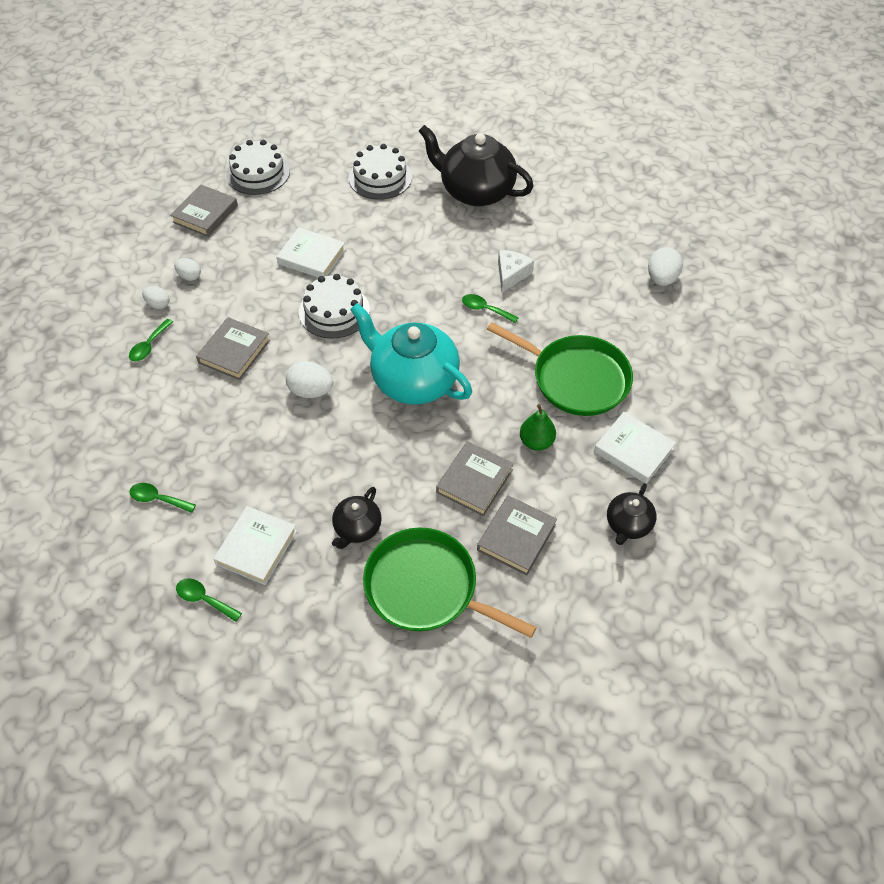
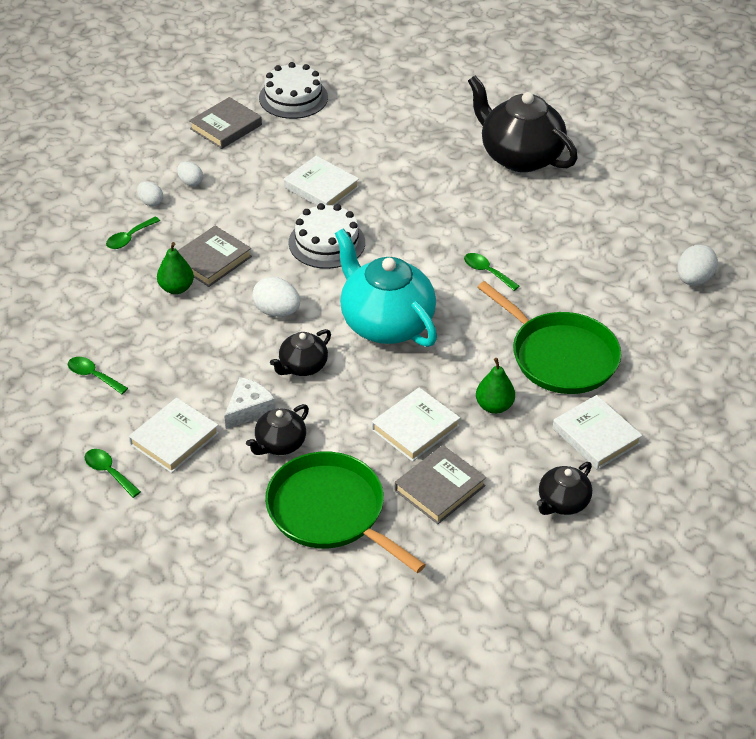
camera: 15 degrees right, 10 degrees down
(210, 388) = (176, 288): none -> green pear
(352, 442) = (302, 367): none -> black teapot
(380, 177) = (421, 125): white cake -> none
(474, 481) = (415, 428): grey book -> white book
(511, 274) = (528, 243): white cheese -> white cheese (249, 409)

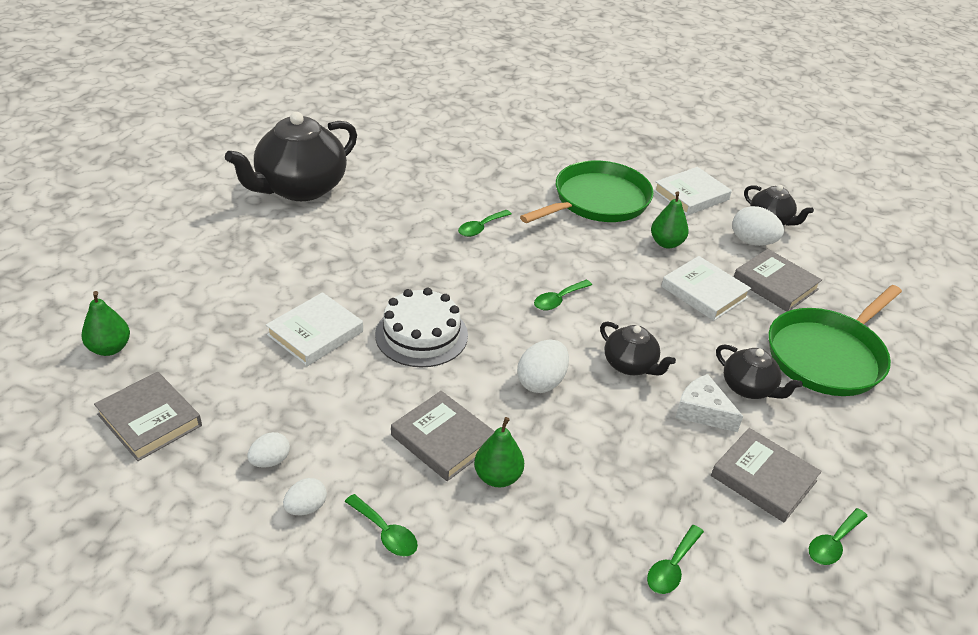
camera: 90 degrees left, 5 degrees down
(174, 439) = (763, 478): white book -> grey book
(293, 97) = (110, 348): white cake -> green pear
(385, 323) = (558, 300): turquoise teapot -> green spoon
(693, 279) = (498, 124): white egg -> white egg (752, 242)

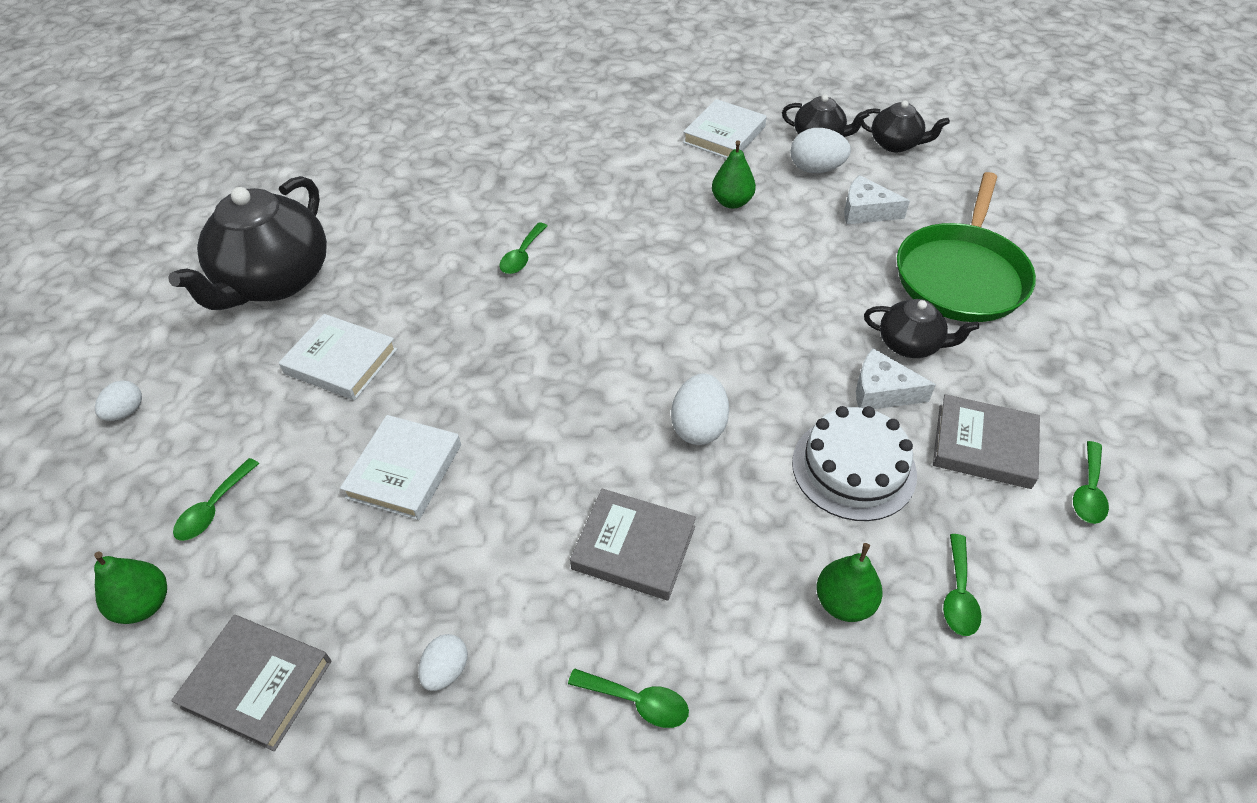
camera: 20 degrees left, 10 degrees up
(306, 508) = (526, 714): white egg -> white egg (126, 412)
(421, 335) = (532, 421): white cake -> white cake (853, 468)
(497, 477) = (720, 568): green pear -> green pear (844, 602)
(558, 300) = (659, 315): green spoon -> green spoon (213, 508)
(597, 201) = (631, 176): green pan -> none
(630, 365) = (779, 366): black teapot -> black teapot (895, 144)
(704, 292) = (803, 247): white book -> white book (341, 361)
(775, 284) = (866, 211): grey book -> white cheese

